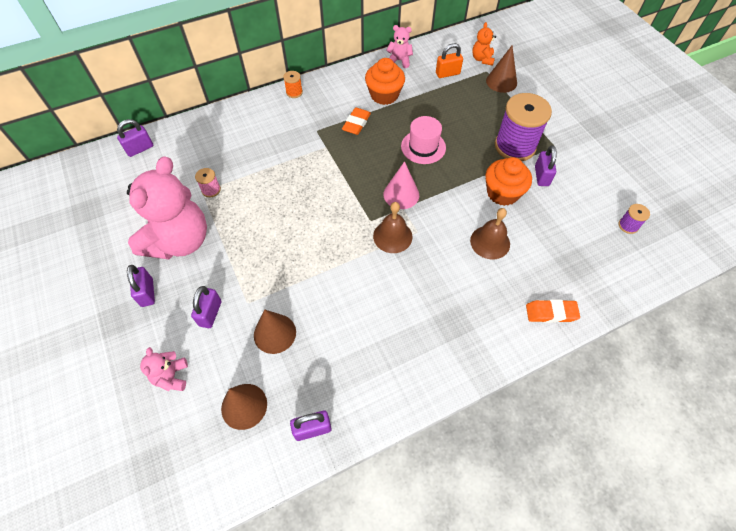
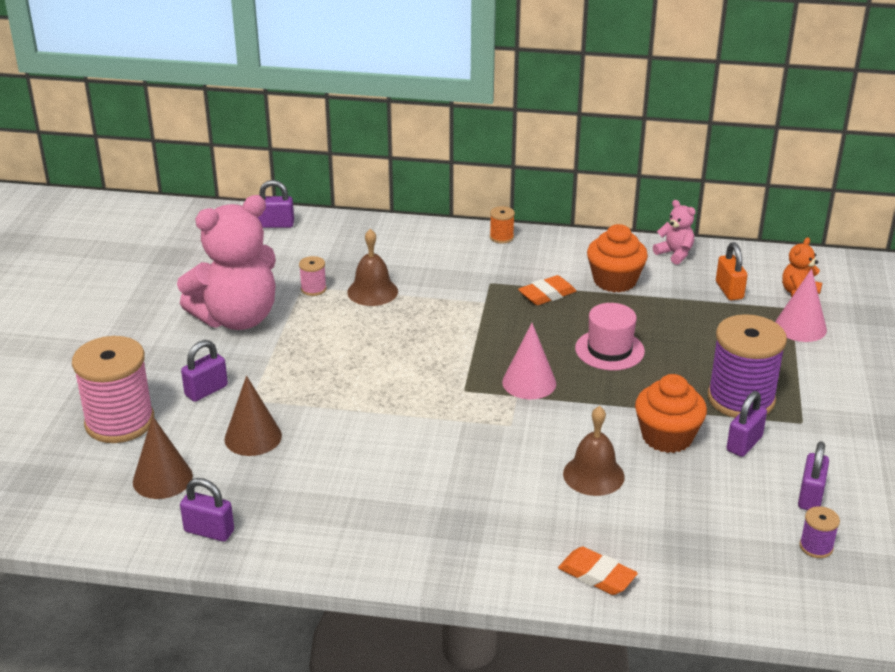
camera: 35 degrees right, 25 degrees down
(147, 293) = (163, 346): purple padlock -> purple padlock (810, 496)
(171, 376) = (119, 422): pink teddy bear -> pink spool
(392, 236) = (475, 415): brown bell -> brown bell (372, 291)
(447, 73) = (729, 290): orange padlock -> orange padlock turned 60 degrees clockwise
(501, 81) = (800, 327): brown cone -> pink cone

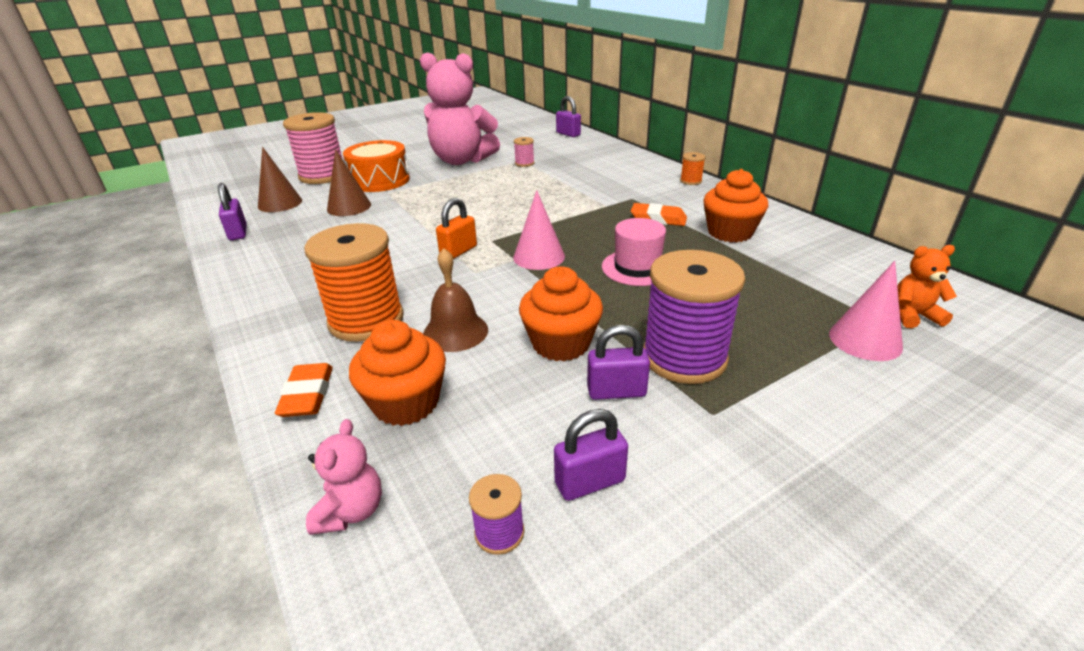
camera: 50 degrees right, 0 degrees up
(206, 390) = (380, 180): purple padlock -> orange drum
(372, 291) = (552, 176): brown bell -> none
(519, 511) = (366, 320): none -> orange spool
(659, 534) = (406, 403): none -> orange cupcake
(675, 254) = (821, 238): pink teddy bear -> pink teddy bear (351, 511)
(729, 290) = (831, 280): orange padlock -> orange padlock (458, 251)

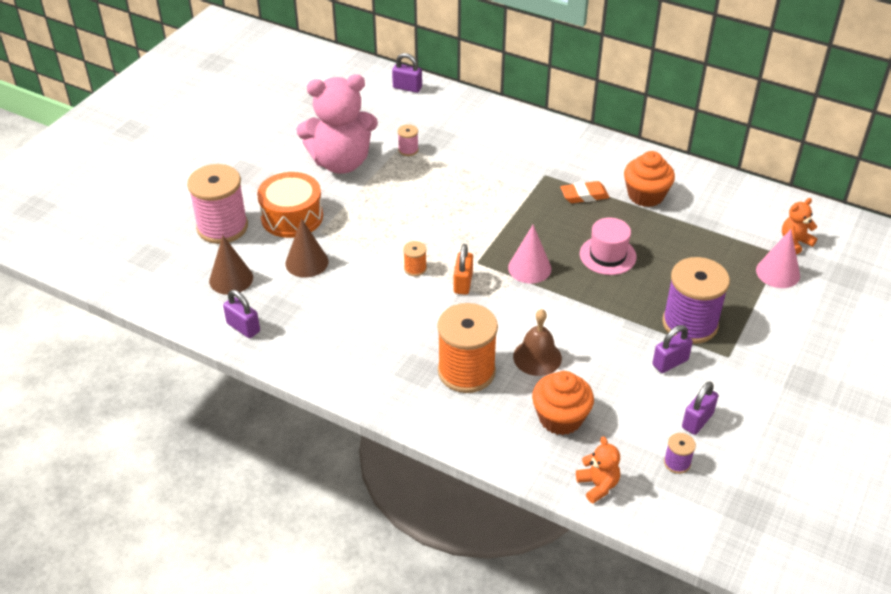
camera: 30 degrees left, 10 degrees up
(307, 395) = (495, 438): orange eraser -> none
(351, 511) = (598, 485): pink teddy bear -> orange teddy bear
(561, 343) = (611, 341): orange cupcake -> none
(691, 181) = (575, 136): orange spool -> orange spool (415, 268)

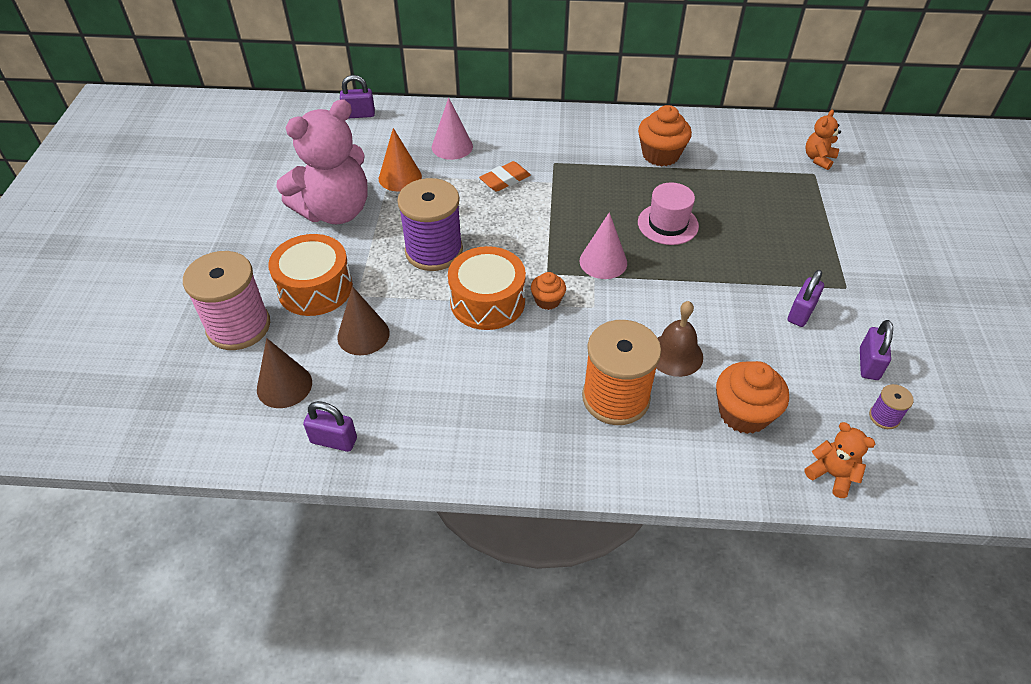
camera: 25 degrees left, 5 degrees up
(408, 150) = (400, 177): pink spool -> orange cone
(415, 268) = (487, 301): orange spool -> orange drum
(463, 283) = (547, 300): orange padlock -> orange cupcake
(584, 195) = (605, 172): orange eraser -> orange eraser (505, 180)
(690, 324) = (789, 267): purple spool -> purple spool (434, 251)
(778, 272) = (826, 191): pink cone -> pink cone (452, 146)

